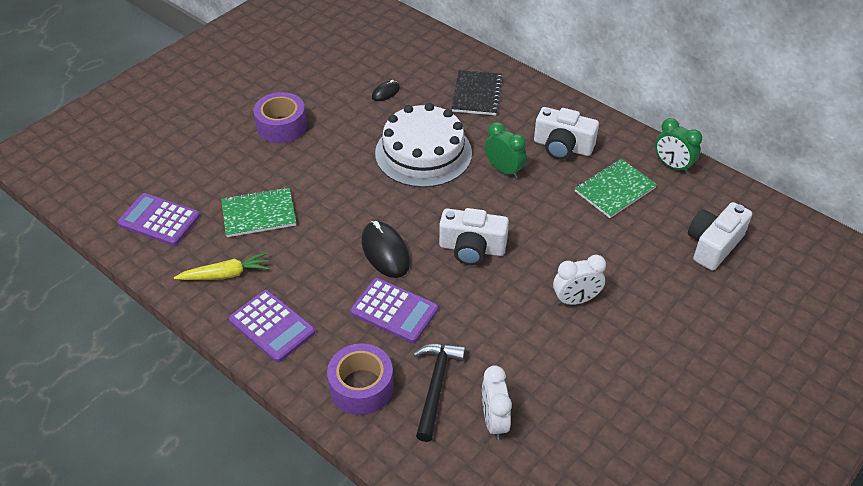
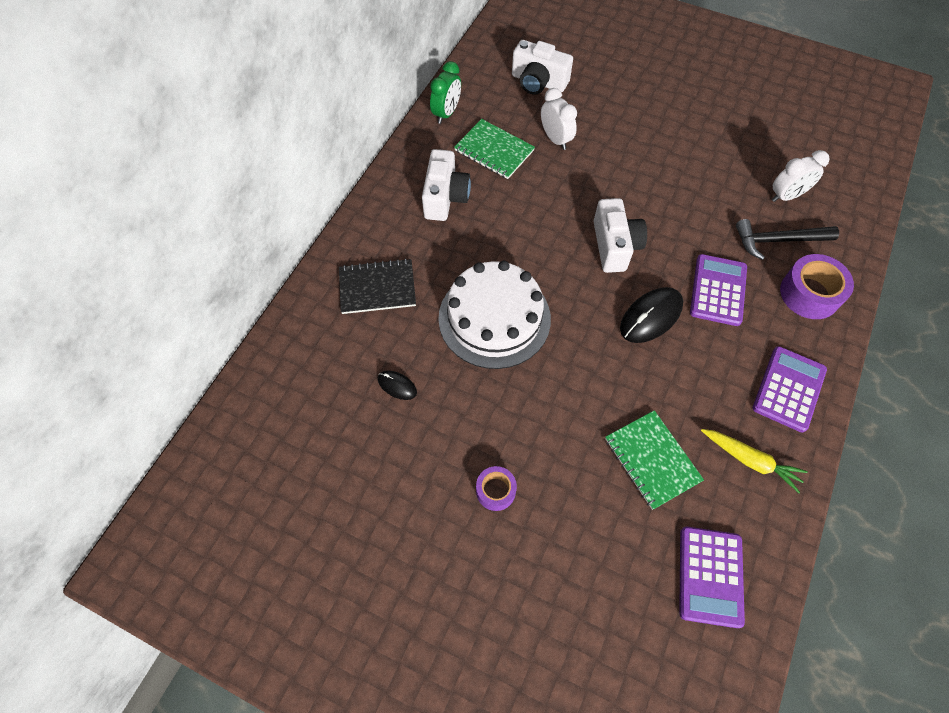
camera: 105 degrees left, 15 degrees up
(225, 274) = (750, 460): yellow carrot -> yellow carrot turned 150 degrees clockwise
(281, 126) = (495, 491): purple tape -> purple tape, size x0.59
(504, 170) = (496, 240): green clock -> none
(575, 300) = (640, 162): white clock -> white clock (555, 139)

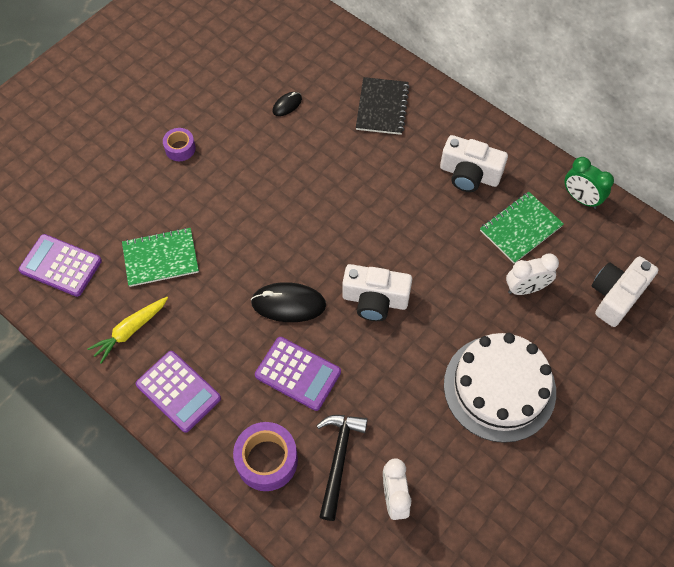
camera: 105 degrees right, 0 degrees up
(494, 318) = (326, 182): white cake -> white cake (499, 388)
(651, 317) = (288, 304): black mouse -> black mouse turned 60 degrees counterclockwise

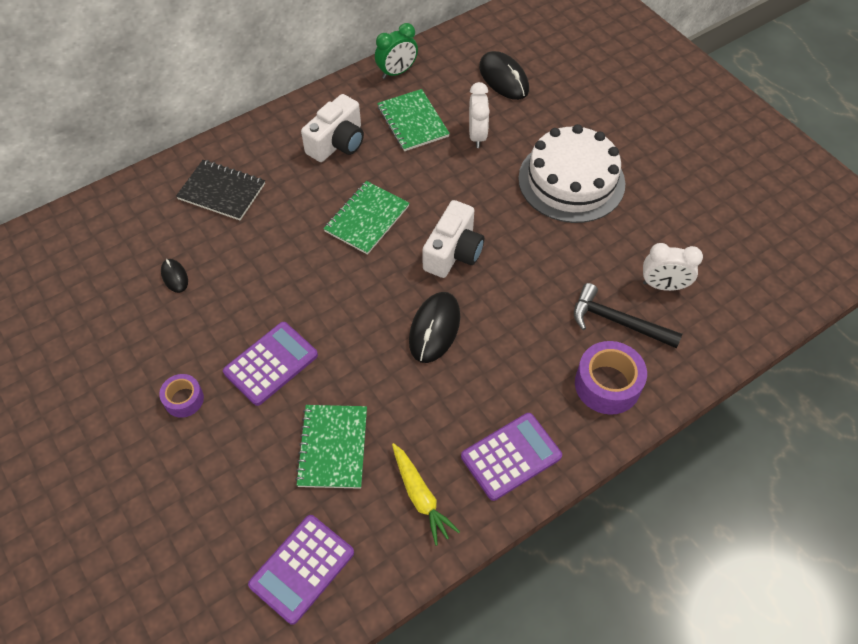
camera: 75 degrees left, 5 degrees down
(298, 373) = (518, 337): purple calculator -> purple calculator (271, 363)
(389, 221) = (367, 219): none -> green notebook
(616, 296) = (503, 78): white camera -> black mouse

